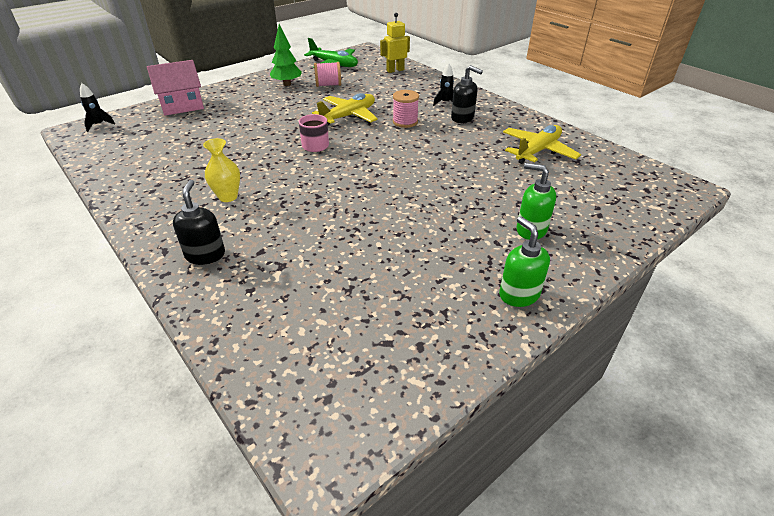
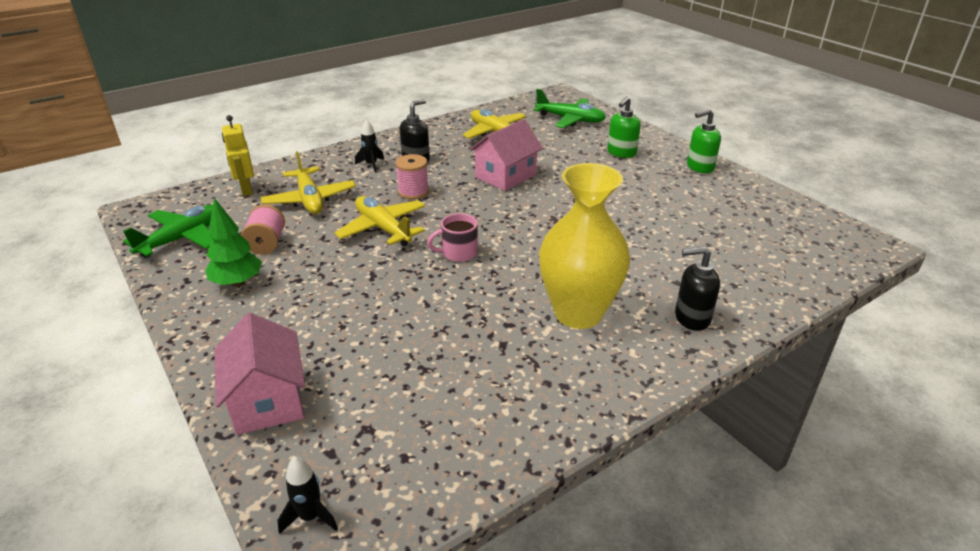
camera: 85 degrees left, 5 degrees down
(228, 197) = (578, 313): yellow vase -> yellow vase, size x2.05
(386, 89) = (310, 199): none -> yellow plane
(445, 159) = (505, 176): none -> pink house
(606, 195) = (570, 119): none -> green plane

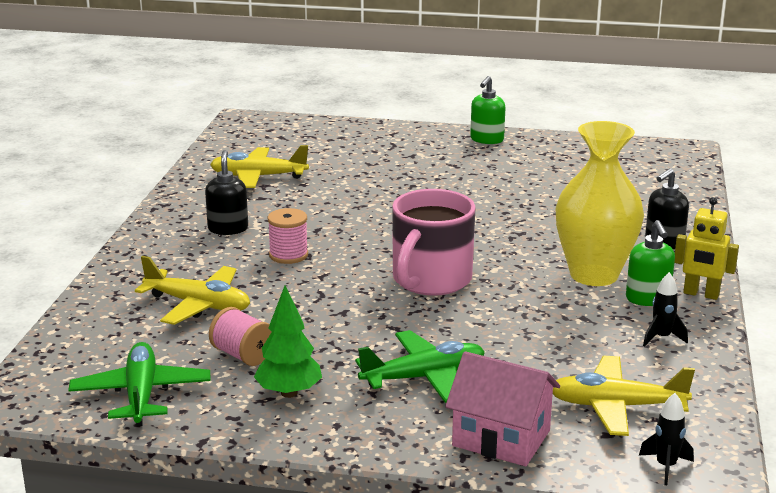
camera: 45 degrees left, 10 degrees down
(246, 189) = (104, 328): yellow robot -> yellow robot (701, 294)
(371, 165) = (192, 252): black rocket -> black rocket (661, 338)
(383, 228) = (327, 293): yellow plane -> yellow plane (616, 406)
(458, 253) = (430, 280): pink mug -> pink mug, size x1.99
(505, 176) = (345, 208): pink house -> none
(570, 119) = (304, 139): green plane -> green plane (424, 377)
(621, 153) = (405, 152): green soap dispenser -> green soap dispenser (648, 299)

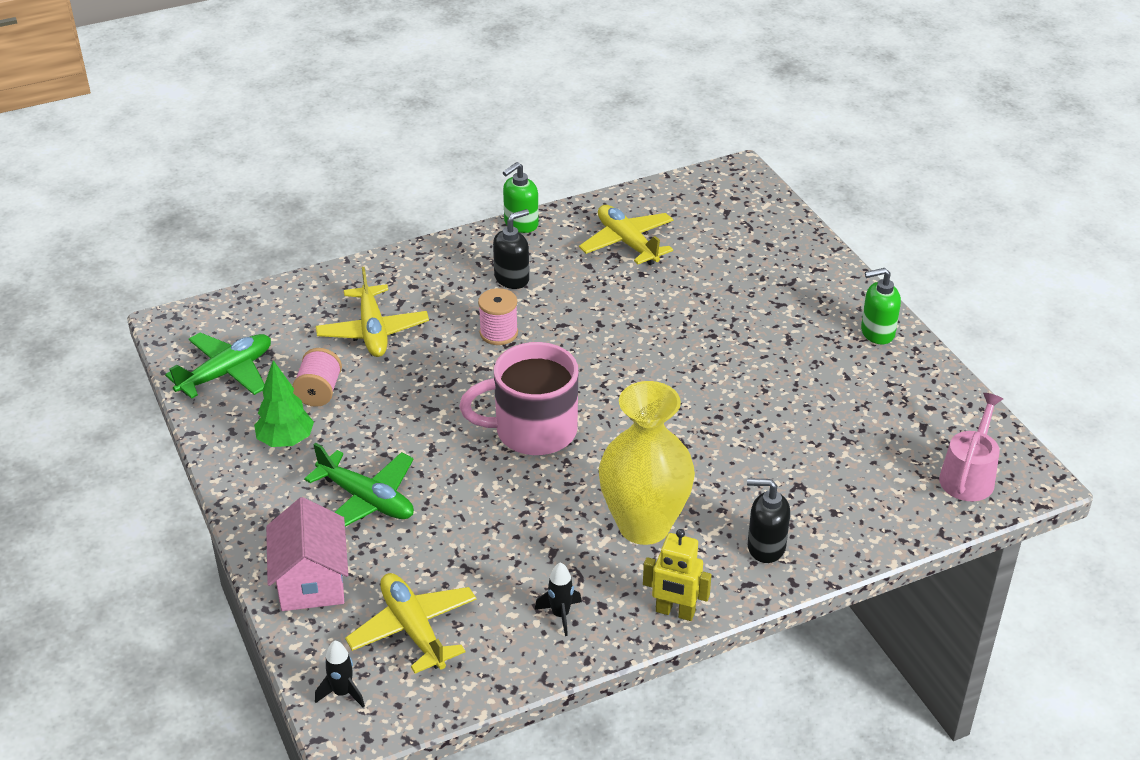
camera: 55 degrees right, 15 degrees up
(648, 299) = (629, 579): green soap dispenser -> green soap dispenser (521, 224)
(662, 163) = (968, 476): none -> pink watering can
(701, 294) = (675, 612): yellow robot -> yellow robot turned 60 degrees counterclockwise

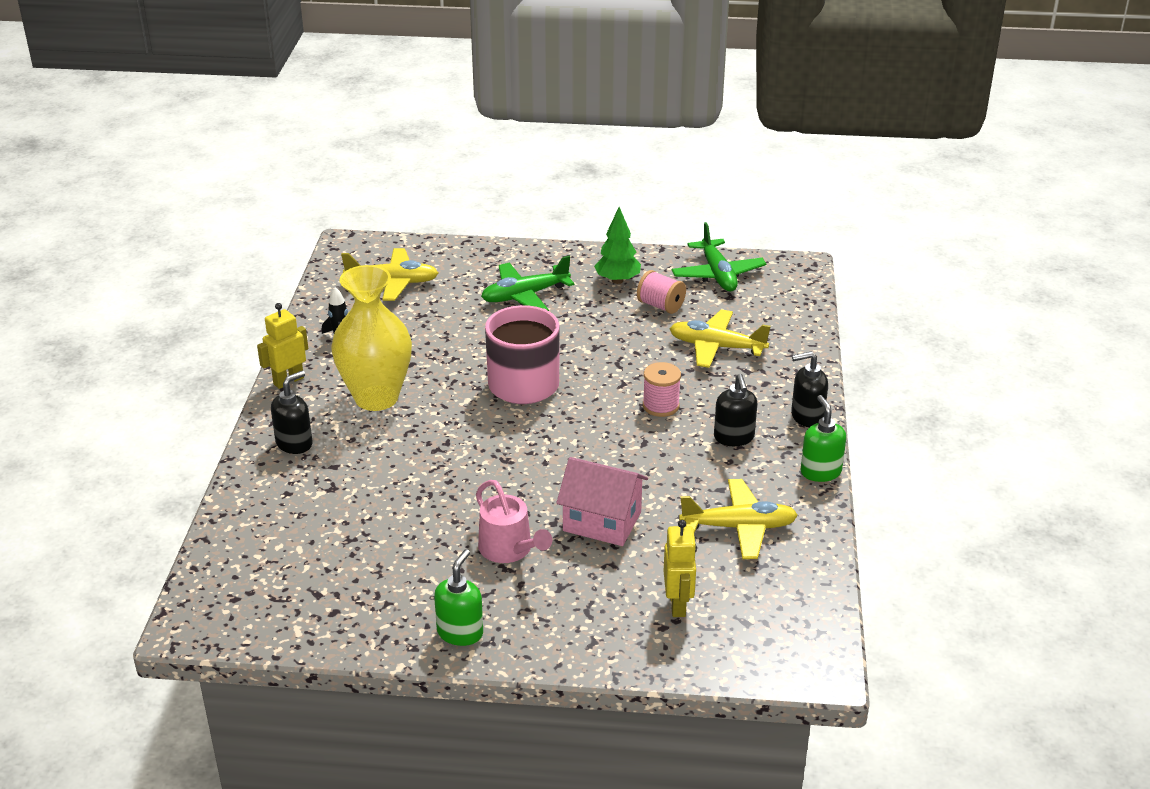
camera: 120 degrees right, 5 degrees down
(311, 581) = (473, 259): pink house -> pink house (602, 521)
(342, 693) = (373, 248): black rocket -> none
(448, 250) = (806, 416): none -> black soap dispenser
(740, 244) = (678, 605): none -> yellow robot
(968, 476) = (237, 588): pink watering can -> pink watering can (509, 549)

